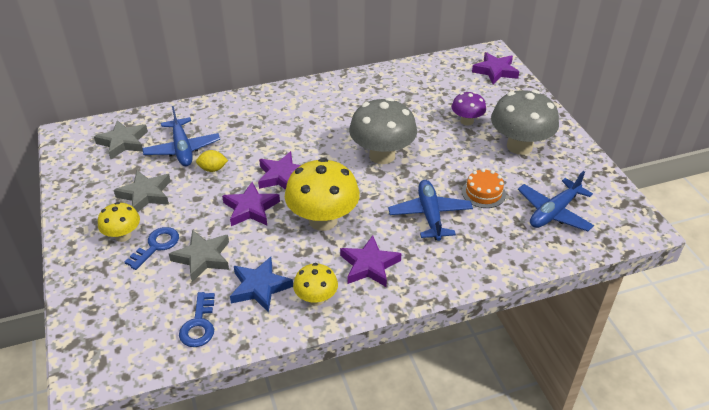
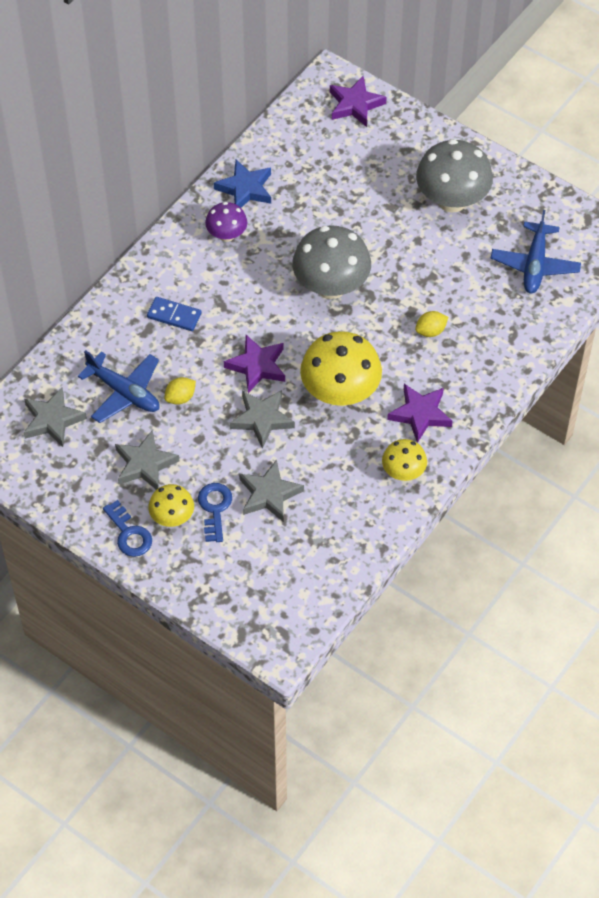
camera: 35 degrees left, 15 degrees up
(199, 325) = (329, 554): blue key -> blue key (129, 534)
(251, 208) = (262, 419): purple star -> grey star
(259, 287) = (346, 491): blue star -> blue star (245, 189)
(261, 124) = (174, 315): none -> blue domino
(430, 215) = (430, 331): blue plane -> yellow lemon
(467, 121) = (378, 194): purple mushroom -> purple mushroom (227, 235)
(483, 193) = (459, 277): orange cake -> none

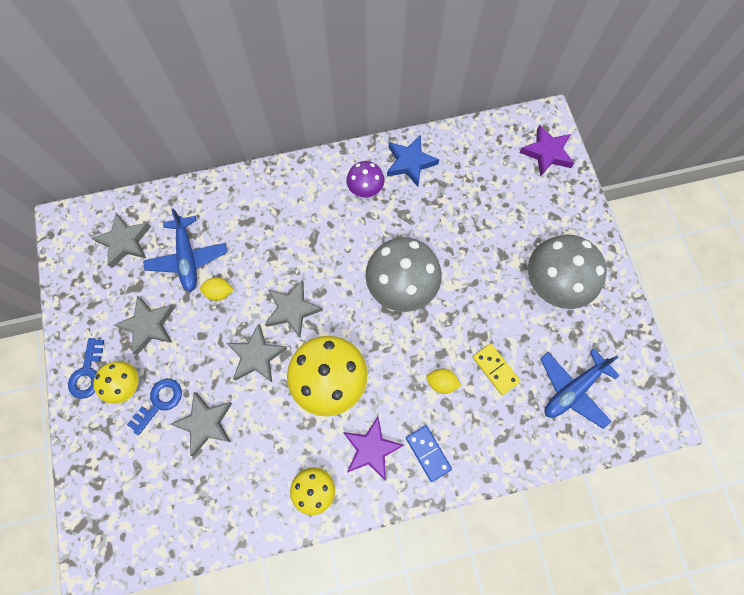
camera: 40 degrees right, 15 degrees up
(174, 315) = (274, 224): blue domino -> blue domino (428, 453)
(257, 366) = (292, 310): purple star -> grey star
(463, 292) = (495, 369): none -> yellow domino

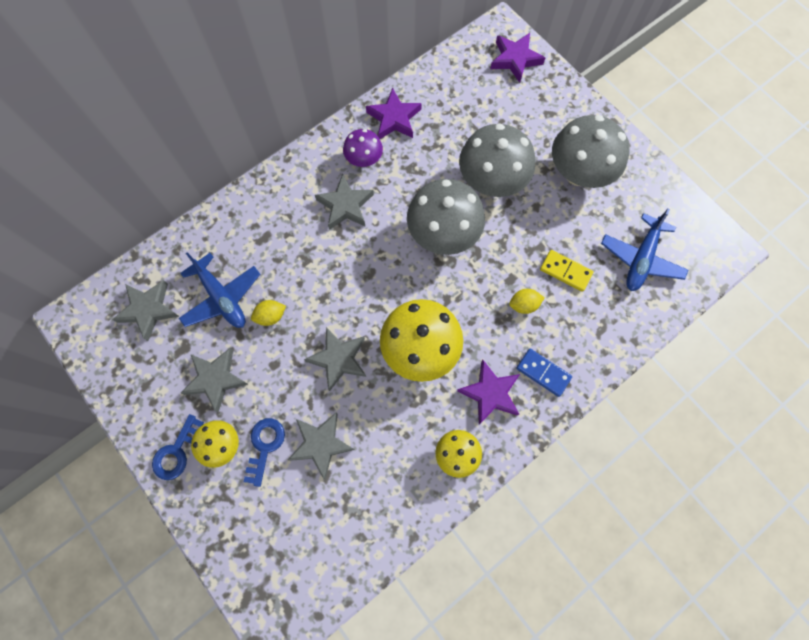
camera: 25 degrees left, 0 degrees up
(88, 373) = (176, 452): blue key -> blue key turned 45 degrees clockwise
(292, 310) = (351, 301): grey star -> grey star (345, 205)
(410, 162) = (394, 118): blue star -> purple star
(468, 257) = (491, 182): none -> grey mushroom

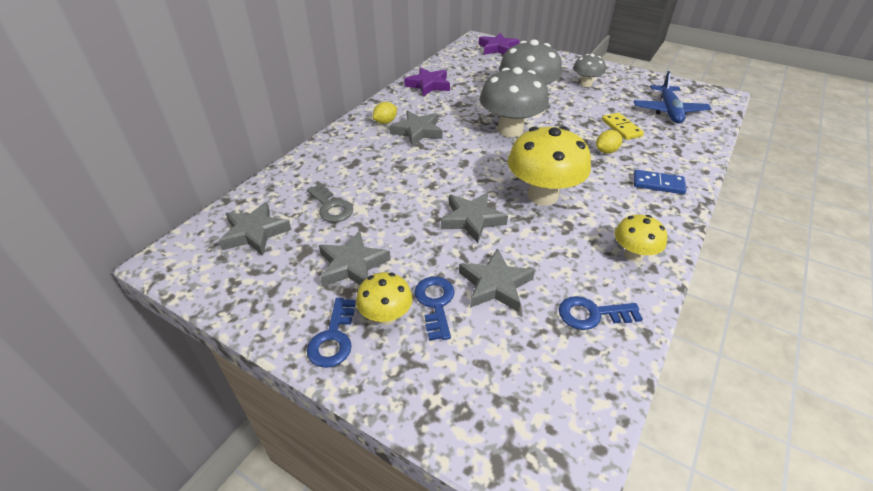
camera: 20 degrees left, 30 degrees down
(222, 297) = (331, 207): blue plane -> grey key
(271, 316) = (388, 208): yellow lemon -> yellow lemon (385, 122)
(364, 160) = (418, 107): purple mushroom -> none
(381, 504) = (592, 314): none -> blue key
(490, 393) = (626, 207): purple star -> none
(565, 271) = (621, 128): yellow domino -> yellow domino turned 60 degrees clockwise
(578, 173) = (586, 84): grey mushroom -> grey mushroom, size x0.55

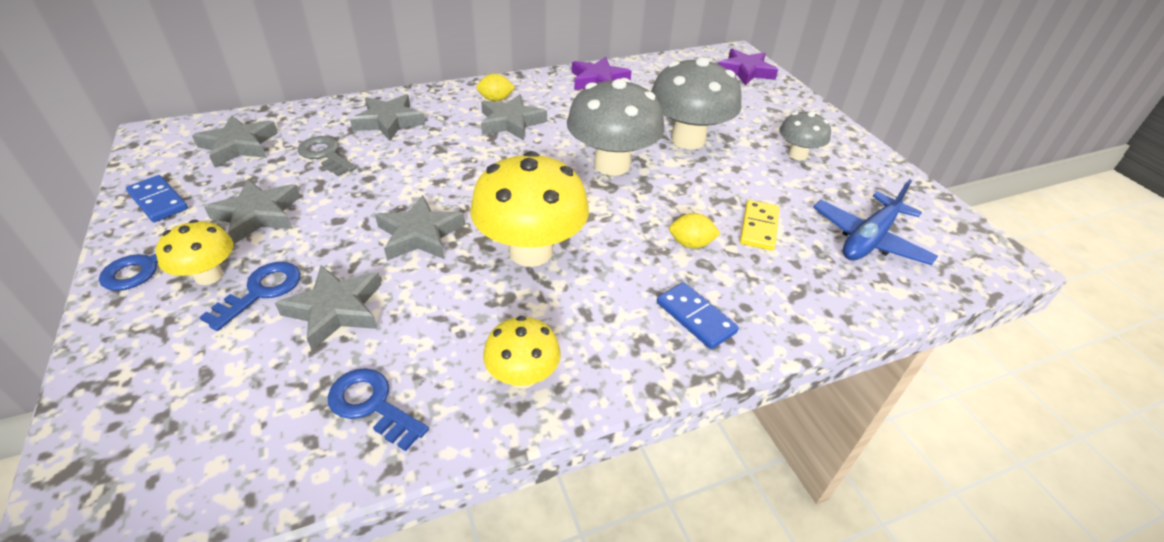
camera: 35 degrees right, 0 degrees up
(260, 298) = (158, 201): none -> blue domino
(331, 207) = (325, 155): grey key -> grey key turned 135 degrees clockwise
(339, 166) = (389, 122): none -> grey star

